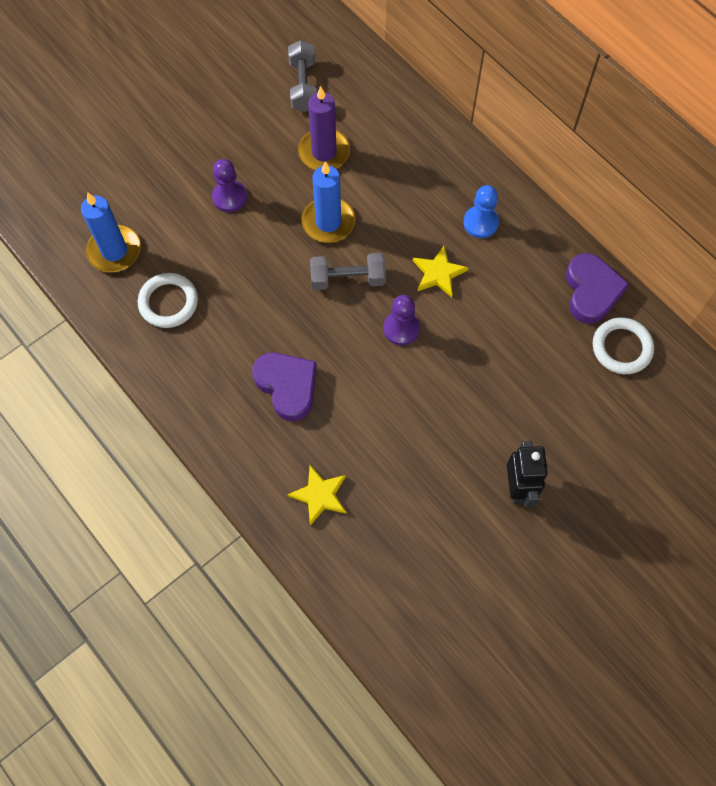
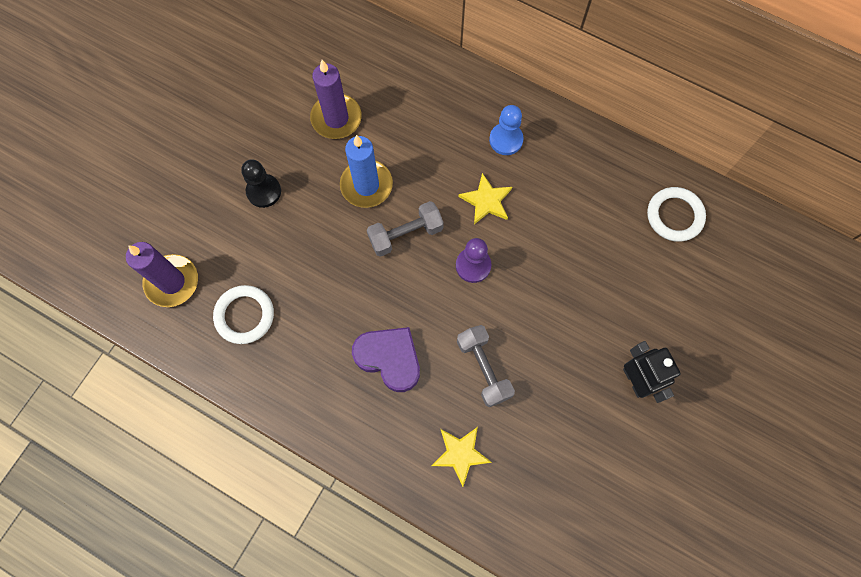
camera: 20 degrees left, 5 degrees up
(114, 251) = (172, 282): blue candle -> purple candle
(229, 197) = (264, 191): purple pawn -> black pawn
(303, 86) = (292, 60): grey dumbbell -> grey dumbbell (483, 368)
(591, 291) = (628, 172): purple heart -> none

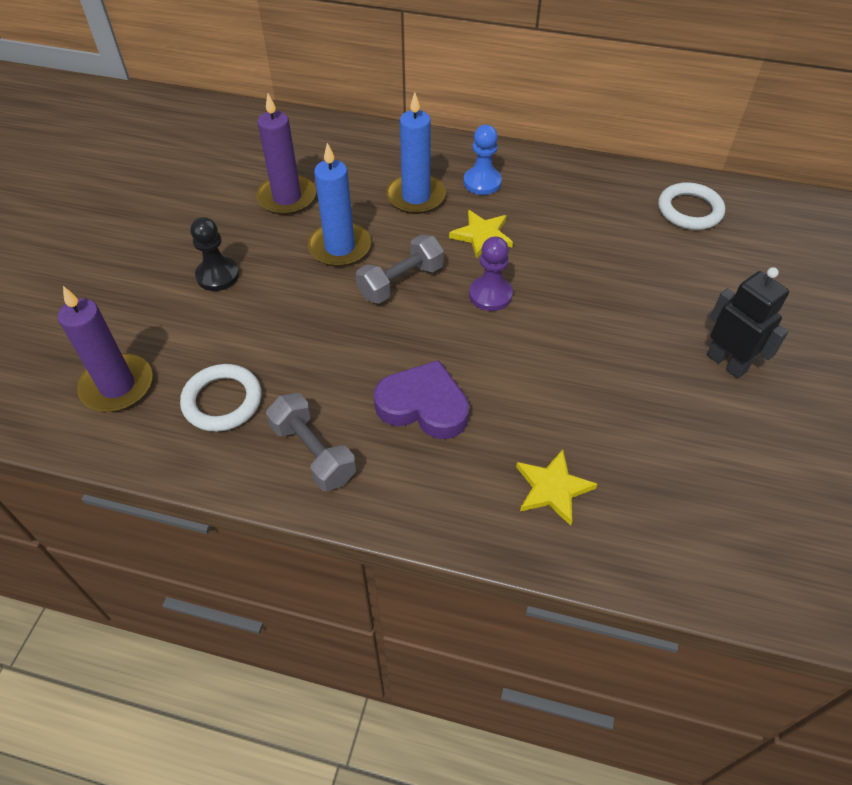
camera: 15 degrees left, 20 degrees down
(444, 143) = (416, 197): none -> blue candle
(483, 368) = (544, 390): grey dumbbell -> grey dumbbell (313, 453)

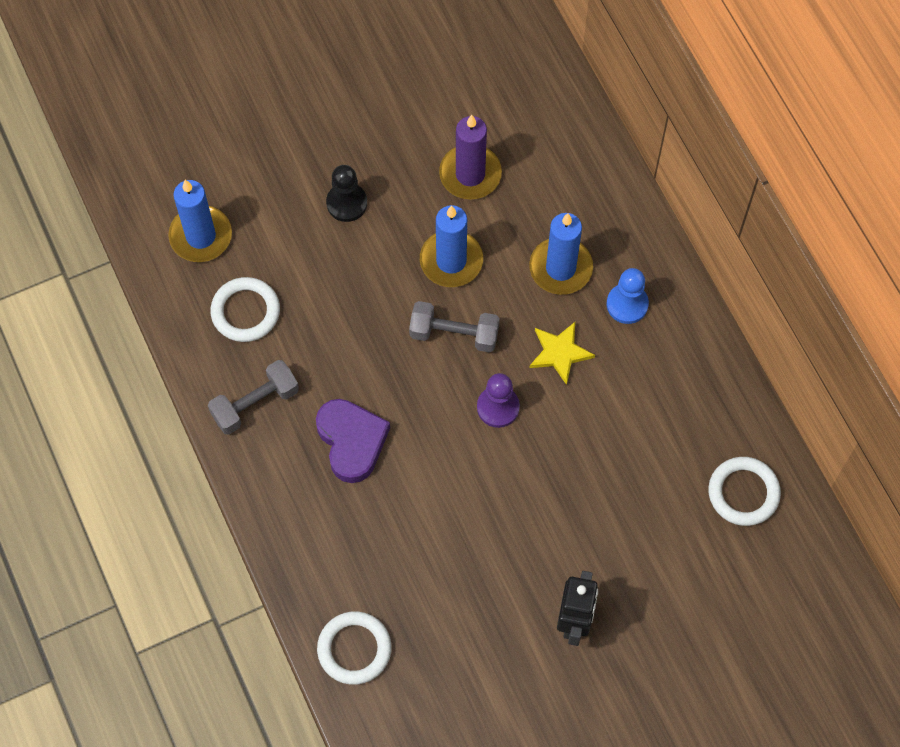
camera: 50 degrees right, 15 degrees up
(117, 386) = (201, 236): purple candle -> blue candle
(313, 453) = (255, 404): grey dumbbell -> grey dumbbell turned 45 degrees clockwise
(552, 488) = (353, 572): yellow star -> none
(634, 541) = (354, 649): none -> white ring

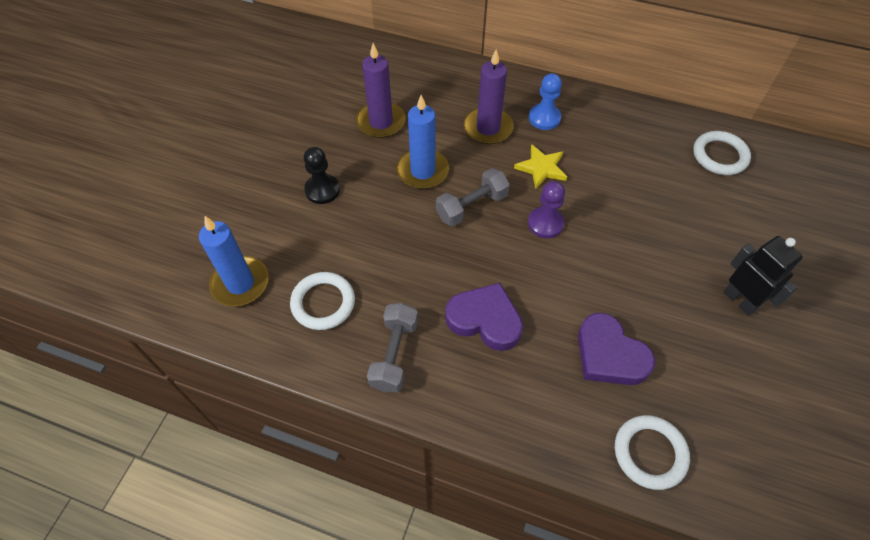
camera: 45 degrees left, 10 degrees down
(413, 558) = (609, 355): none -> purple heart
(560, 268) = (488, 128): blue candle -> purple candle

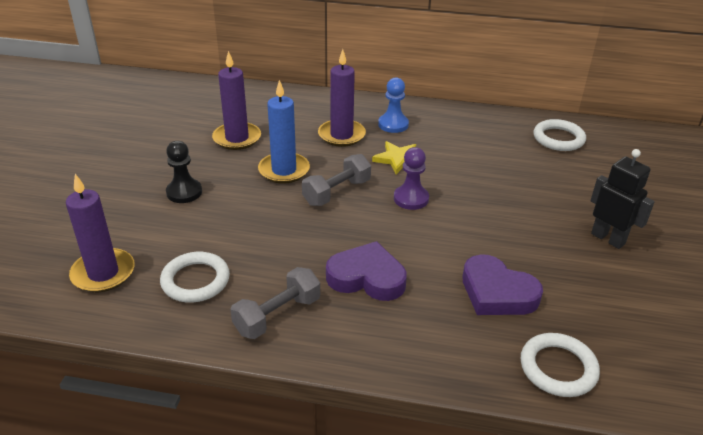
camera: 10 degrees left, 20 degrees down
(240, 283) = (103, 273): blue candle -> purple candle
(394, 354) = (277, 315): grey dumbbell -> grey dumbbell turned 45 degrees clockwise

